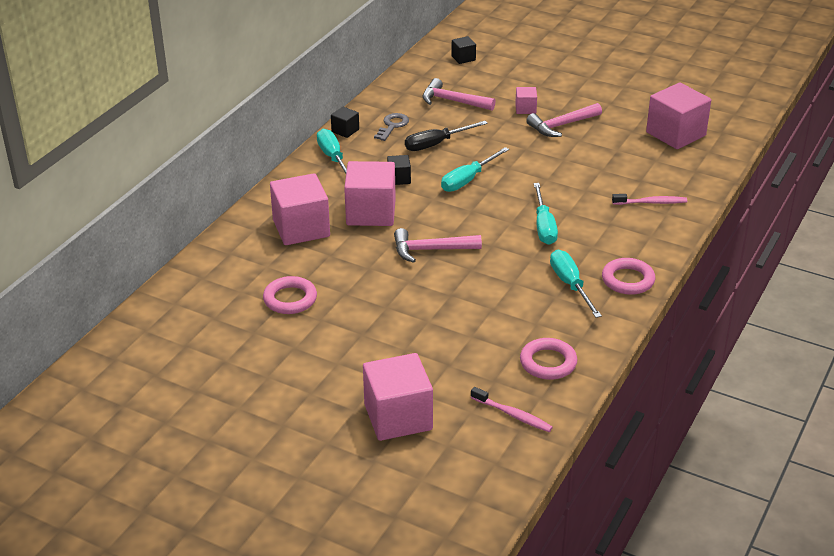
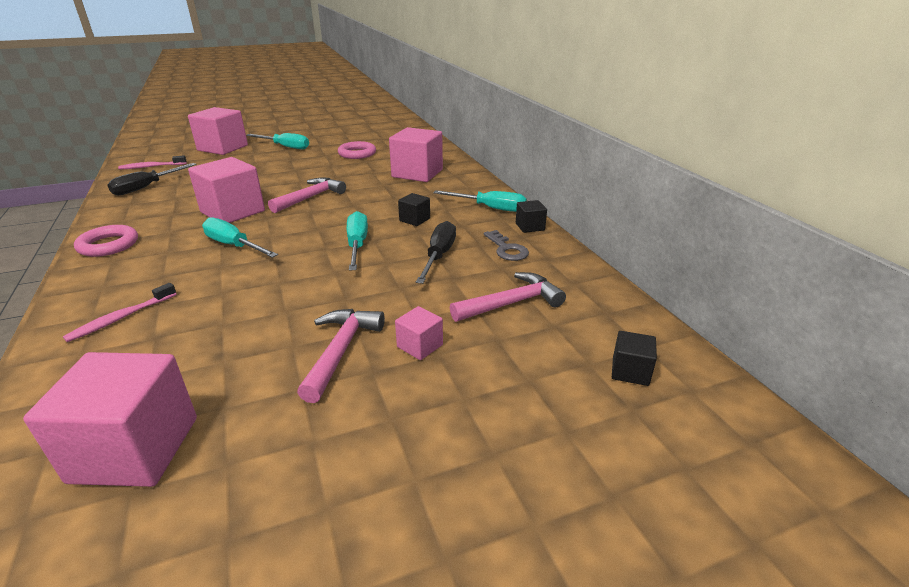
camera: 130 degrees right, 5 degrees down
(371, 213) = (391, 196): pink cube -> pink cube (233, 212)
(548, 363) = (146, 187): pink ring -> black screwdriver
(570, 285) = (165, 223): turquoise screwdriver -> turquoise screwdriver (285, 147)

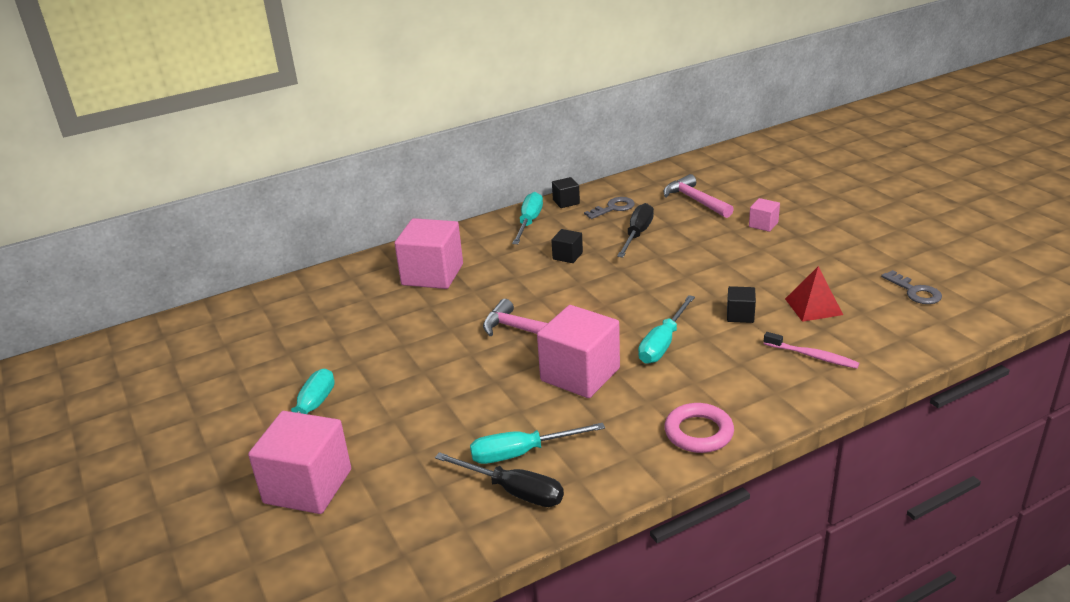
camera: 95 degrees left, 0 degrees up
(135, 449) = (915, 291): pink cube -> grey key
(152, 167) = (415, 534): pink toothbrush -> none
(200, 341) = (813, 306): none -> red pyramid
(341, 350) = (786, 249): pink hammer -> none
(357, 153) = (351, 334): pink ring -> none
(357, 245) = (632, 275): turquoise screwdriver -> turquoise screwdriver (521, 453)
(439, 256) = (637, 234): black screwdriver -> black screwdriver turned 105 degrees clockwise
(630, 371) = (746, 165): black cube -> black cube (740, 315)

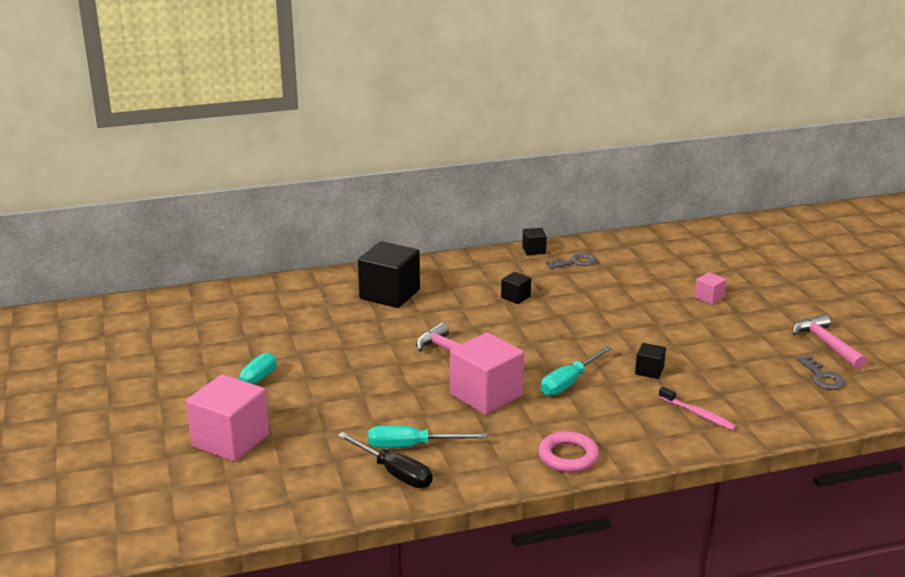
camera: 10 degrees right, 5 degrees down
(432, 274) = (389, 294): pink cube -> black cube
(529, 222) = (493, 263): turquoise screwdriver -> none
(637, 234) = (587, 288): black screwdriver -> none
(695, 200) = (655, 267): pink hammer -> pink hammer (826, 344)
(813, 306) = (720, 374): red pyramid -> none

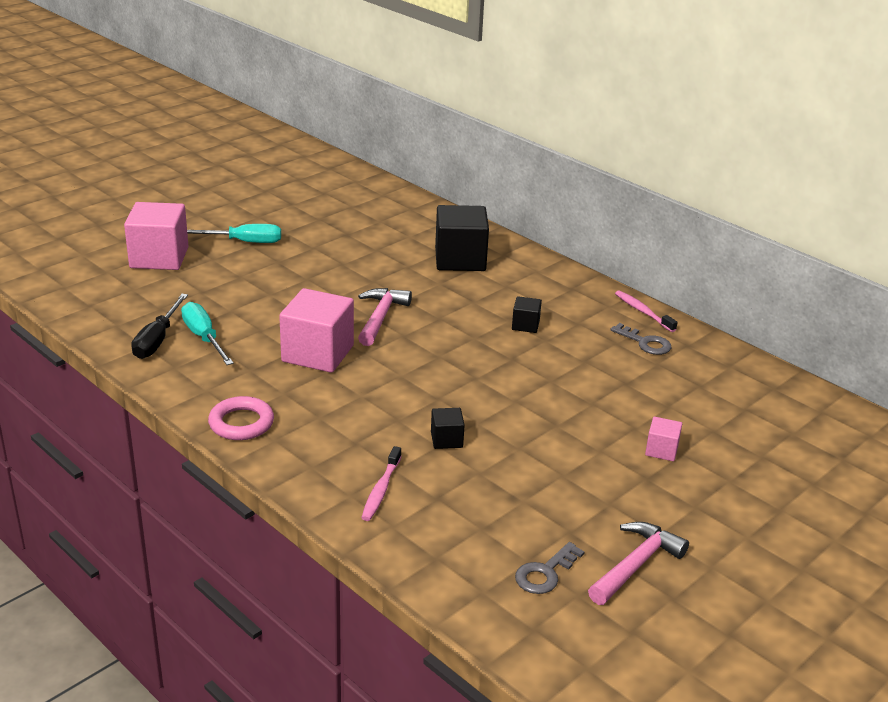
camera: 60 degrees right, 5 degrees up
(534, 250) = (643, 312): black cube -> pink toothbrush
(569, 382) = (379, 394): turquoise screwdriver -> none

